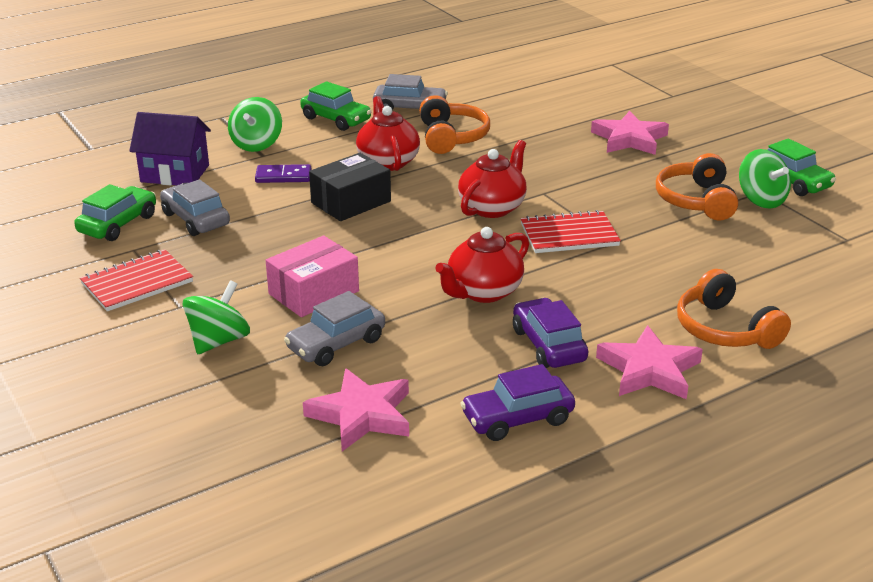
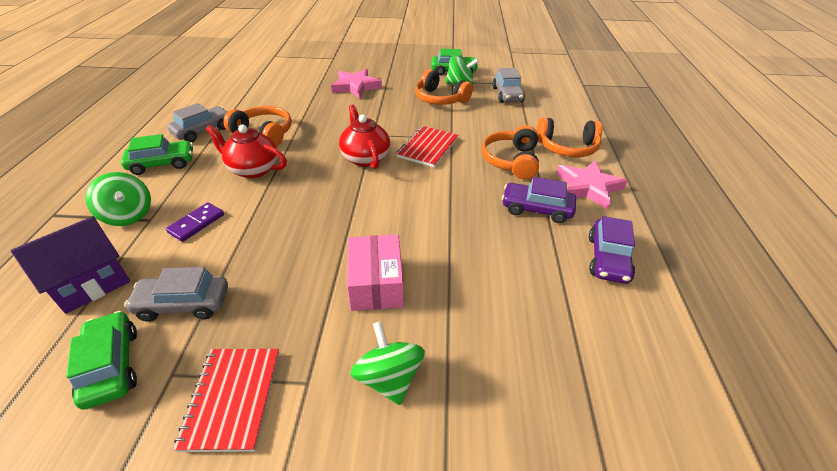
camera: 55 degrees left, 10 degrees up
(336, 344) = (456, 304): grey car -> grey car (507, 95)
(351, 202) = (280, 208): black box -> none
(361, 415) = (560, 334): pink star -> none
(483, 292) = (455, 205): red teapot -> none
(626, 298) = (511, 161): none -> orange headphones

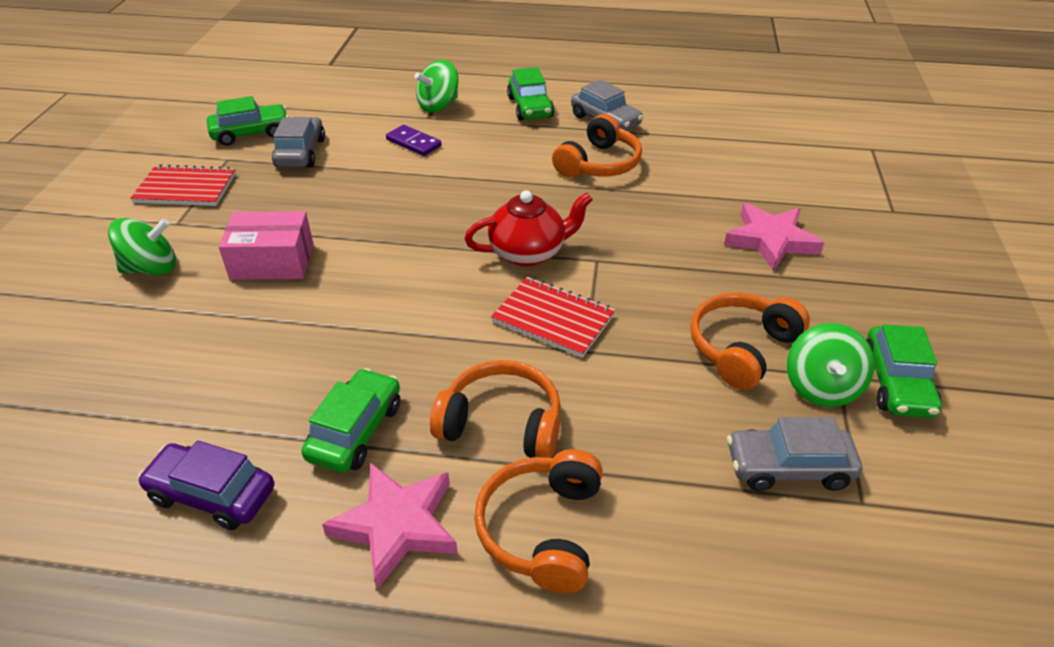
camera: 95 degrees right, 0 degrees up
(91, 283) = (347, 107): purple house -> none
(253, 169) = (510, 165): red teapot -> none
(536, 209) = (356, 431): purple car -> green car

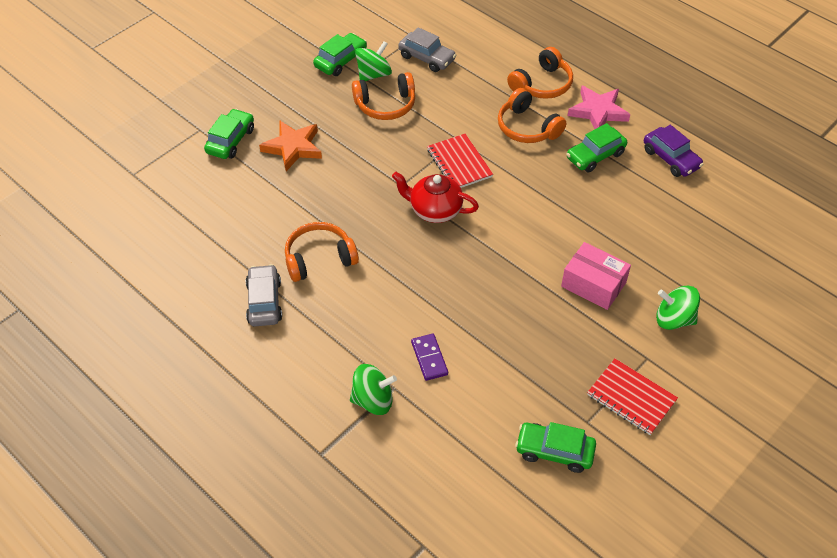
camera: 145 degrees left, 10 degrees up
(301, 153) = (524, 396): grey car -> none
(530, 107) = (302, 353): green car -> green car (231, 140)
(771, 240) = (293, 147): pink star -> orange star

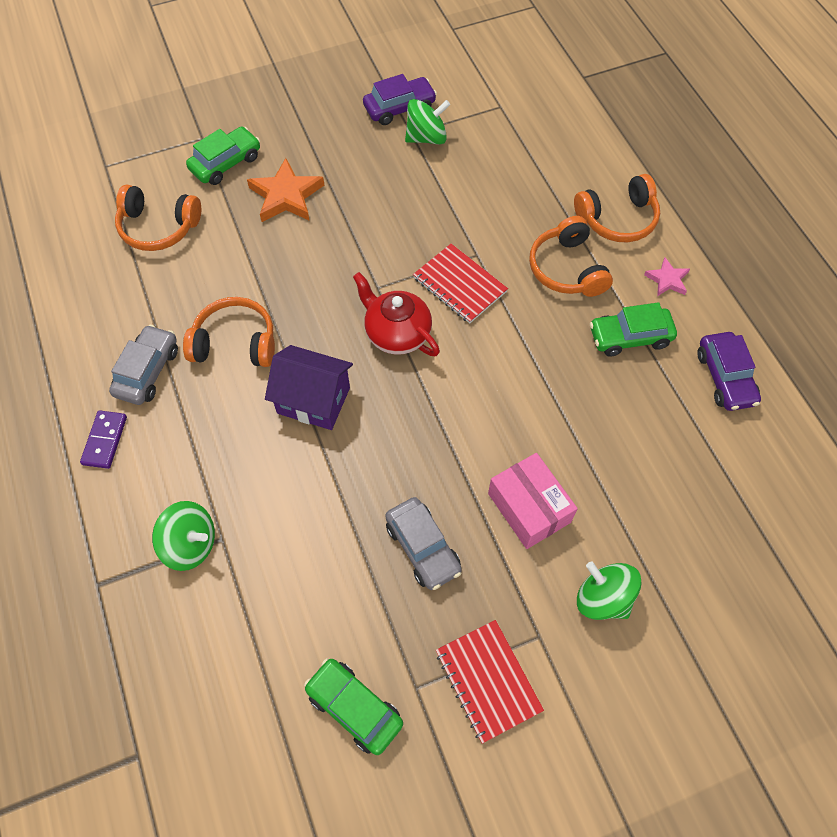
camera: 25 degrees right, 10 degrees up
(341, 61) = (399, 108): green car -> purple car
(386, 105) = (418, 180): orange headphones -> orange headphones (158, 227)
(402, 274) = (313, 400): none -> purple house
(426, 58) = (499, 137): grey car -> grey car (422, 548)
(429, 358) = (282, 519): purple domino -> purple domino (105, 440)
(459, 163) = (459, 285): red notebook -> red notebook turned 45 degrees counterclockwise
(598, 111) = (667, 280): pink star -> pink star, size x0.56

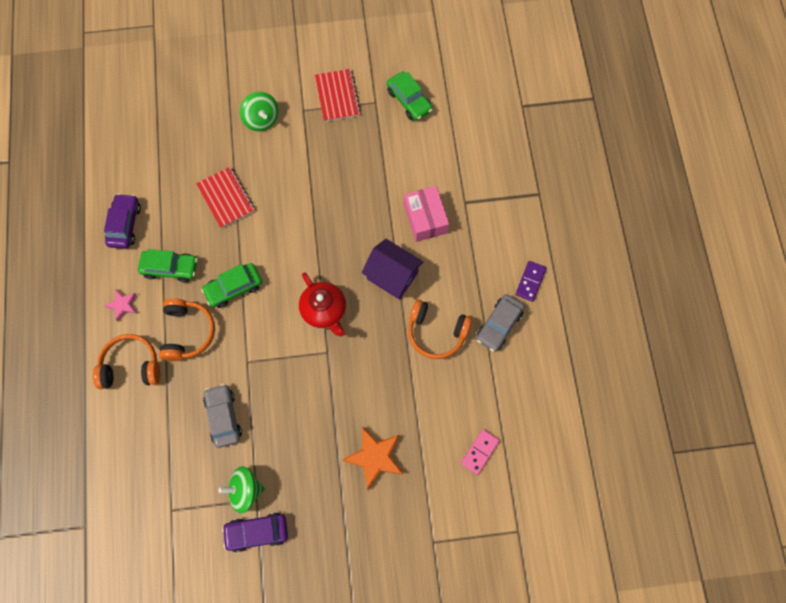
camera: 165 degrees left, 10 degrees up
(158, 227) = (479, 452): orange headphones -> pink domino
(190, 544) = (483, 203): green spinning top -> none
(226, 163) = (417, 507): green car -> green car (234, 288)
(422, 548) = (350, 169): grey car -> grey car (223, 417)
(459, 285) = (268, 339): red notebook -> red notebook (226, 198)
(529, 508) = (282, 176): pink box -> pink box (425, 218)

